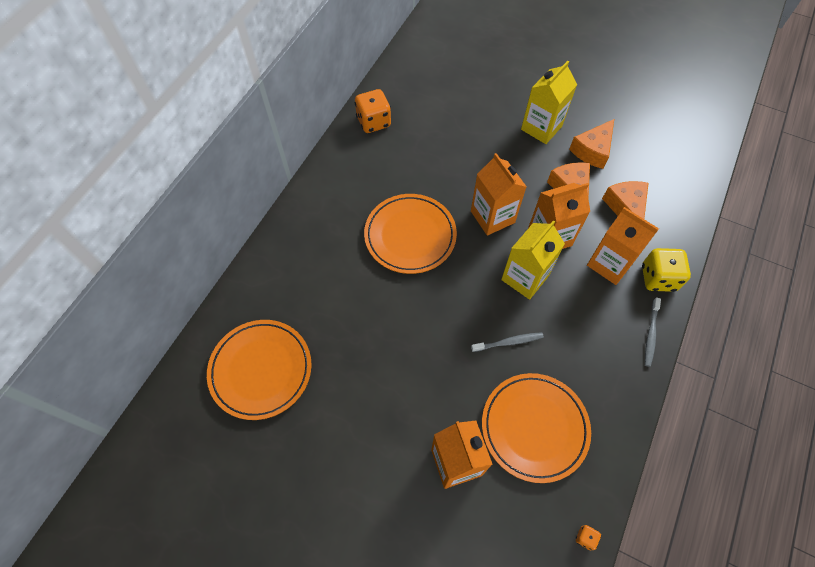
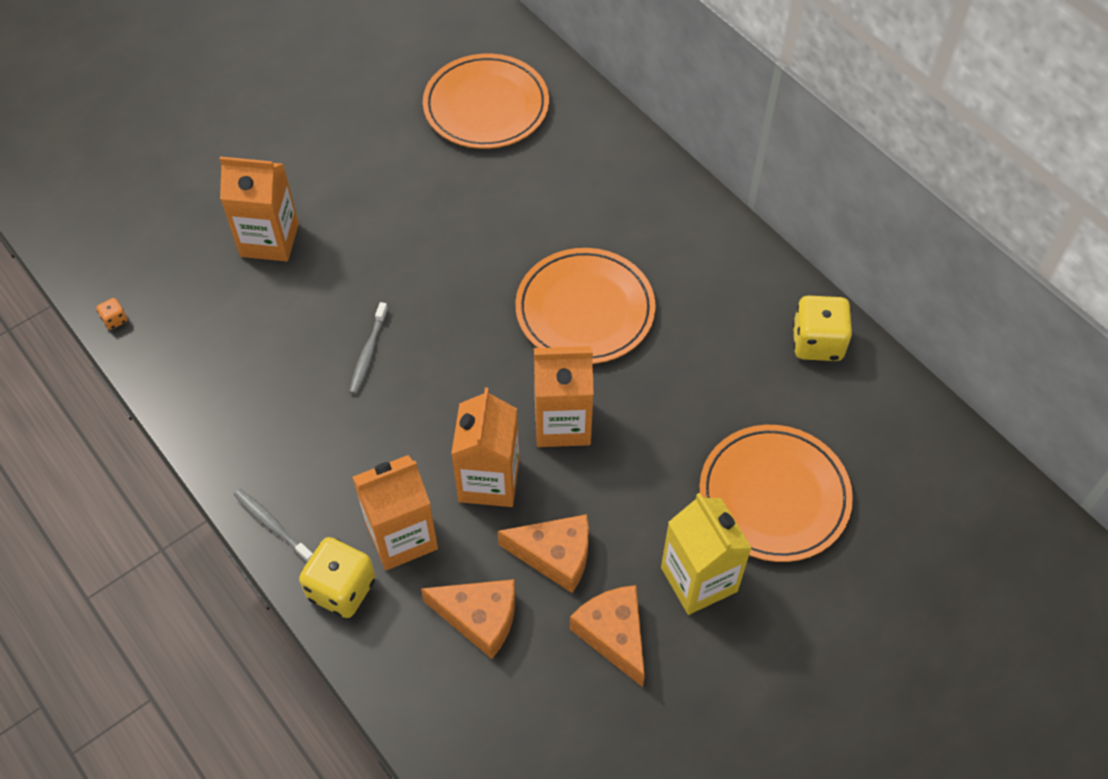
camera: 115 degrees right, 5 degrees down
(373, 122) = (817, 343): orange dice -> yellow dice
(525, 278) = (444, 416): yellow carton -> none
(534, 427) = (253, 329): orange plate -> orange plate (774, 496)

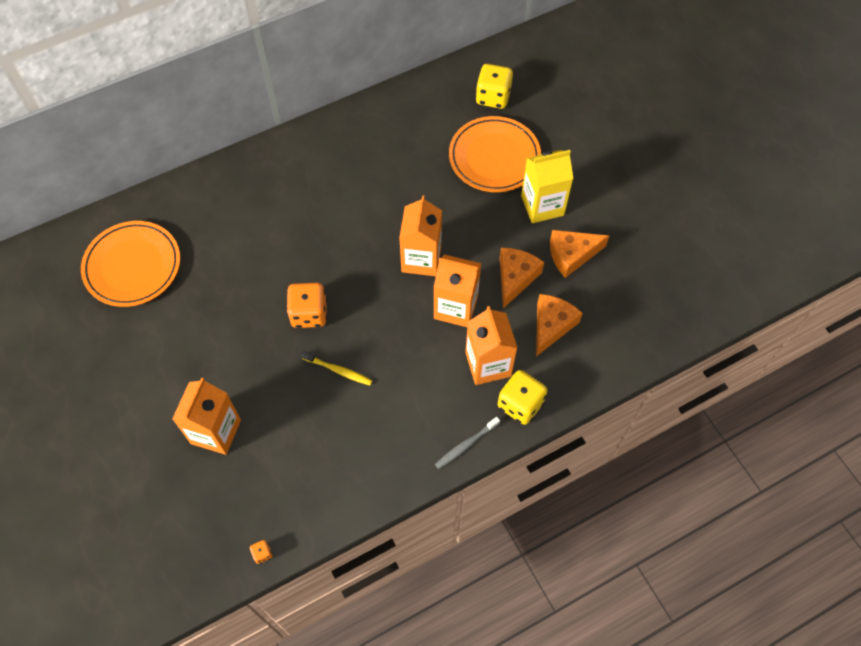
camera: 80 degrees left, 5 degrees up
(368, 353) = (338, 370): grey toothbrush -> yellow toothbrush
(449, 303) = (309, 314): none -> orange dice
(585, 310) = (336, 232): orange plate -> none
(817, 343) = (392, 112): yellow dice -> yellow dice (493, 97)

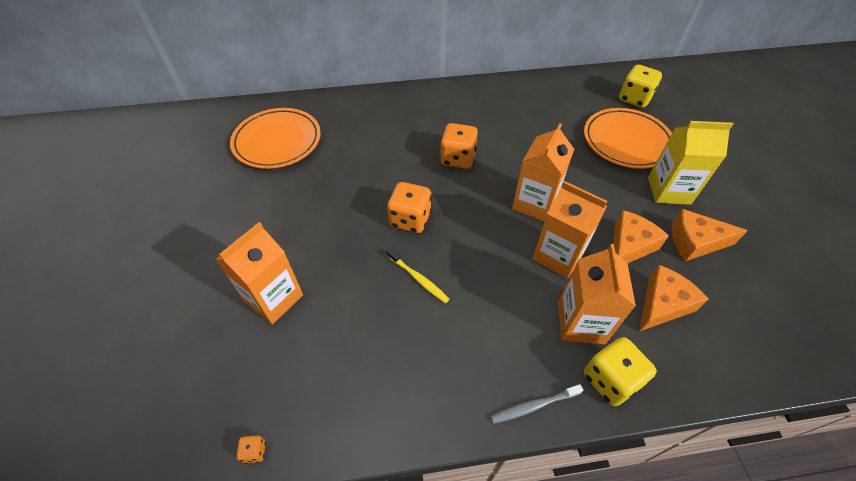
camera: 20 degrees right, 10 degrees down
(332, 229) = (458, 158): none -> orange dice

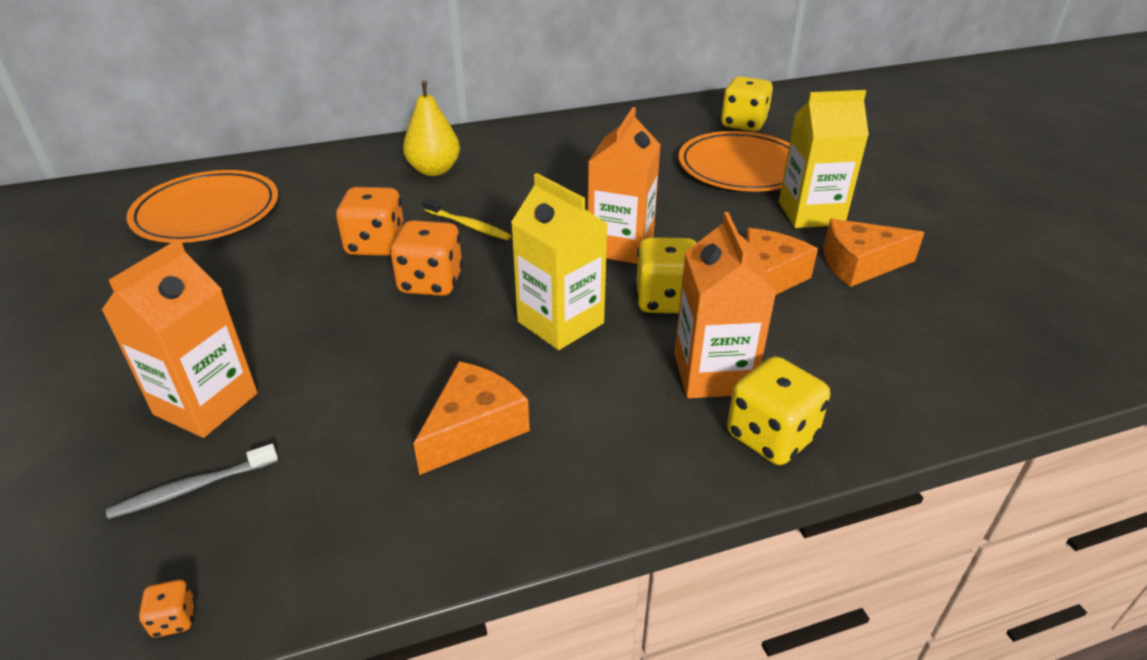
camera: 10 degrees left, 15 degrees down
(418, 279) = (451, 351): yellow toothbrush -> yellow toothbrush (468, 225)
(419, 120) = (434, 170): none -> yellow pear
(458, 158) = (498, 207): orange dice -> orange dice (376, 245)
(488, 265) = (560, 322): none -> yellow carton
(533, 406) = (657, 485): grey toothbrush -> grey toothbrush (192, 488)
(558, 256) = (665, 300): orange carton -> yellow dice
(662, 304) = (829, 338): orange cheese -> orange cheese (473, 428)

